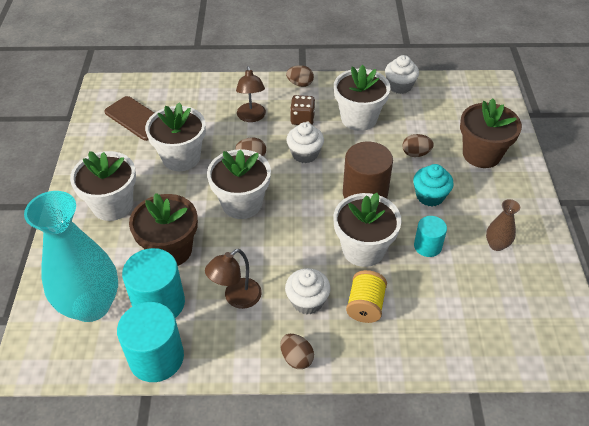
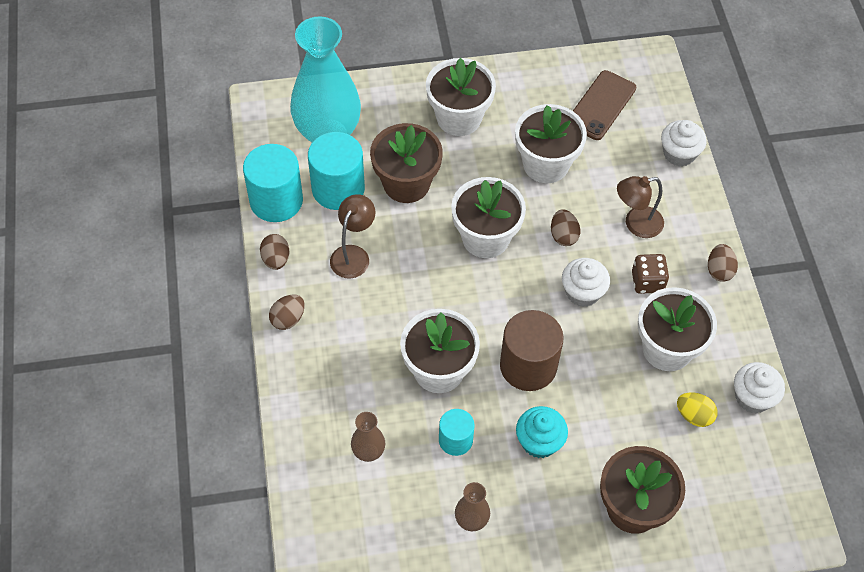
camera: 80 degrees right, 10 degrees up
(236, 298) = (353, 255): brown lamp -> brown lamp turned 75 degrees clockwise
(307, 301) = (358, 321): white cupcake -> white cupcake (679, 154)
(365, 306) = (360, 377): yellow spool -> none
(412, 114) = (694, 415): none -> yellow egg
(416, 153) = (614, 423): brown egg -> brown egg (276, 259)
(437, 307) = (368, 452): none -> brown vase

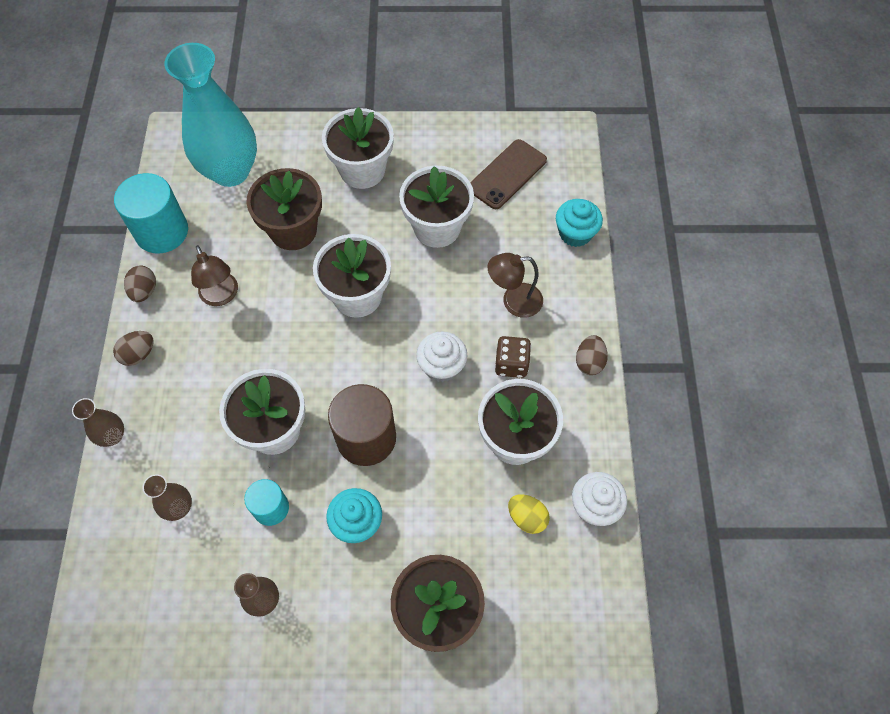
camera: 10 degrees right, 5 degrees up
(285, 397) = (113, 436): none -> brown vase
(338, 189) = (225, 227): turquoise cylinder -> none
(353, 255) = (221, 296): brown lamp -> brown lamp turned 120 degrees clockwise
(563, 235) = (436, 304): brown egg -> none
(679, 154) = (575, 233): white cupcake -> turquoise cupcake

